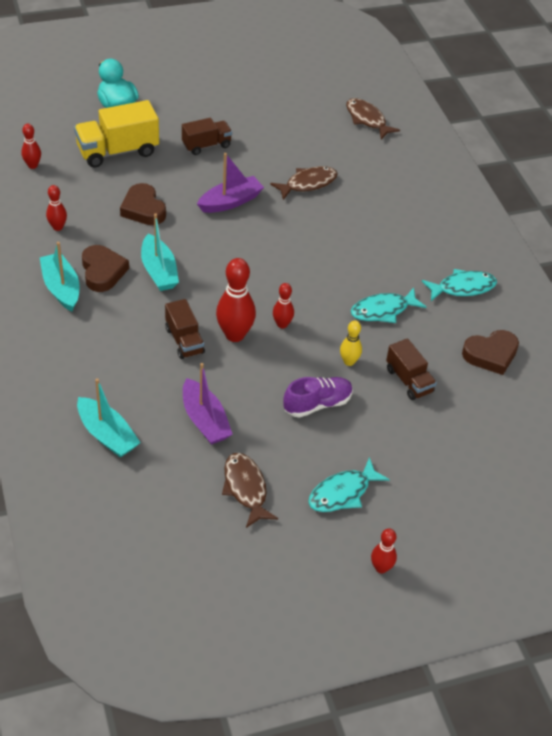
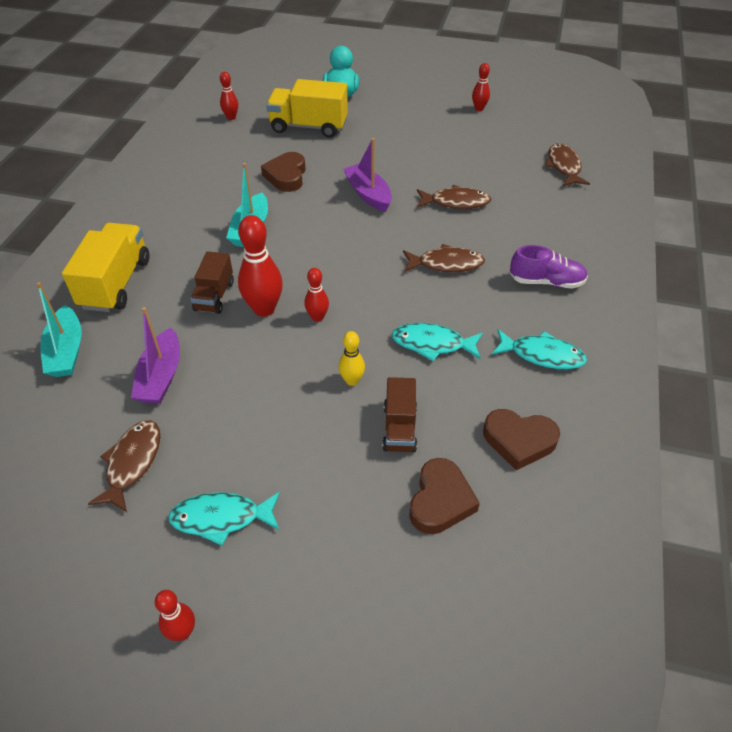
camera: 35 degrees right, 0 degrees up
(58, 227) = (203, 167): red bowling pin -> red bowling pin (479, 108)
(61, 288) = (158, 214): turquoise boat -> none
(89, 364) = (116, 283): none -> yellow truck
(102, 271) = (204, 213): brown heart -> brown heart (440, 501)
(206, 145) = (389, 144): brown truck -> none
(230, 202) = (368, 194): purple boat -> purple boat turned 120 degrees counterclockwise
(317, 404) = (281, 409): purple shoe -> purple shoe (546, 282)
(343, 242) = (446, 264): none -> brown fish

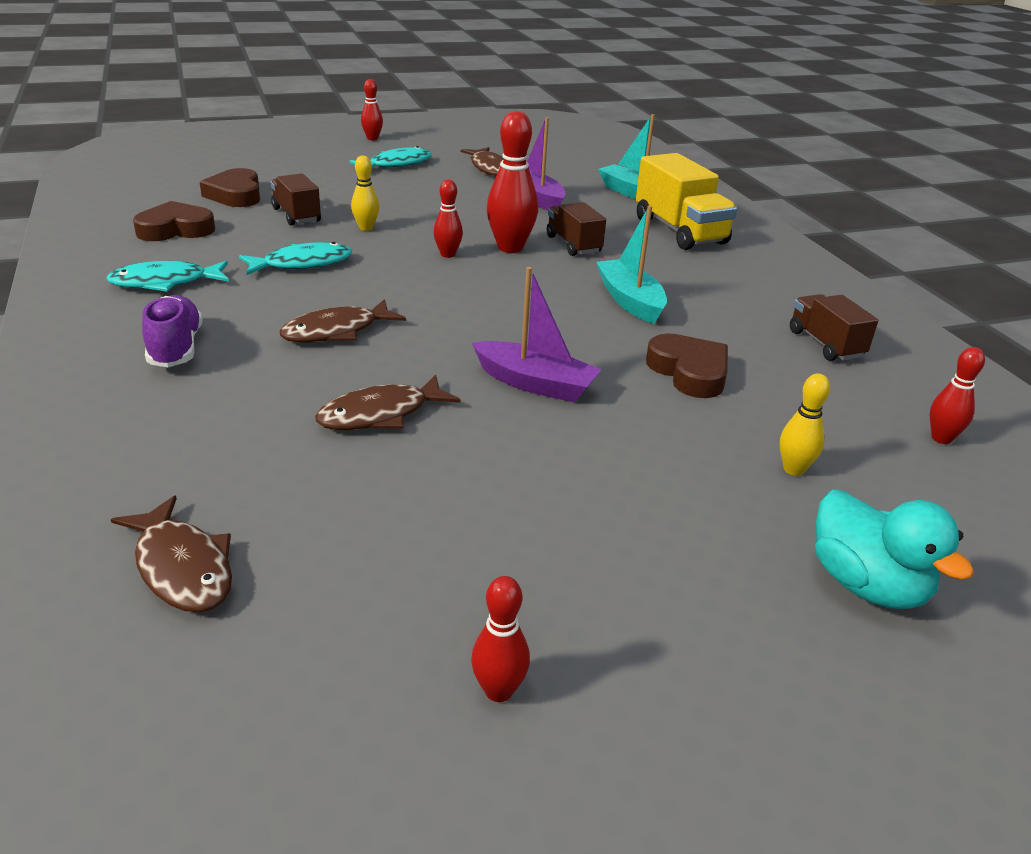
camera: 145 degrees right, 15 degrees down
(194, 167) = (825, 344): none -> brown truck
(308, 127) = (794, 469): yellow truck -> yellow bowling pin
(546, 282) = (176, 348): purple shoe -> purple shoe turned 105 degrees clockwise

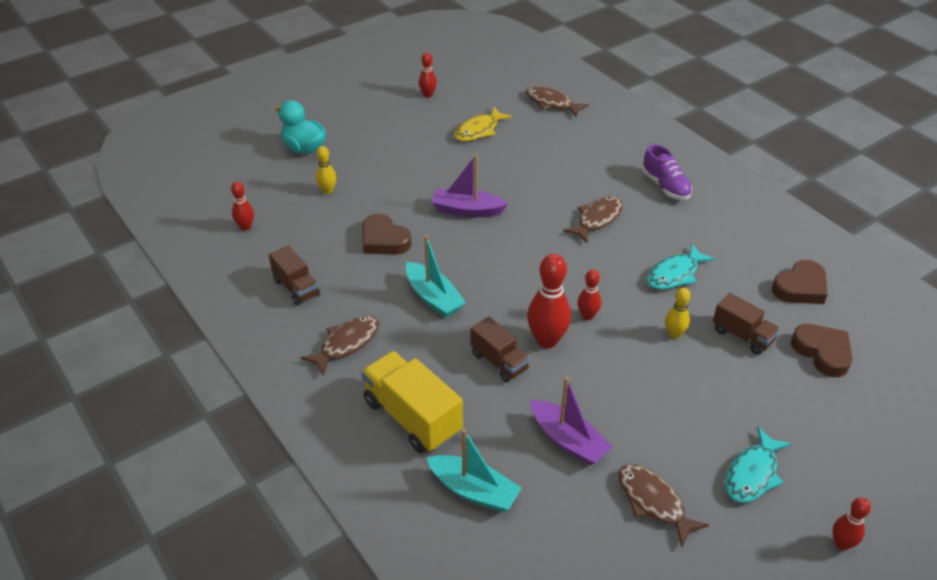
camera: 165 degrees right, 10 degrees up
(165, 282) = (734, 232): turquoise fish -> none
(380, 414) = (531, 174): brown fish -> brown fish (346, 343)
(421, 532) = (479, 130): none -> yellow fish

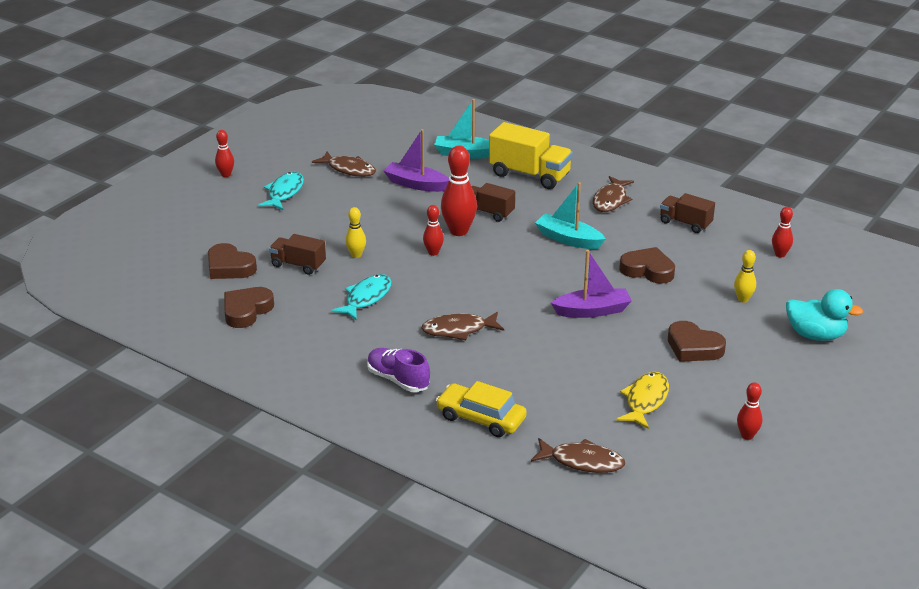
camera: 160 degrees right, 10 degrees down
(409, 160) = (693, 347): none -> brown heart
(597, 219) = (458, 330): brown fish -> brown fish turned 60 degrees clockwise
(609, 144) = (481, 418): none -> yellow car

